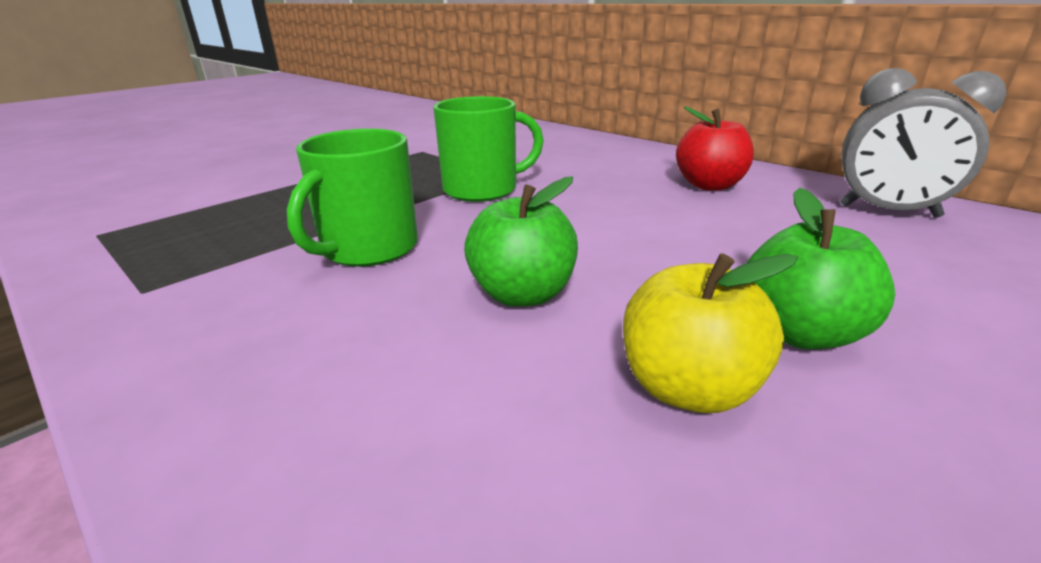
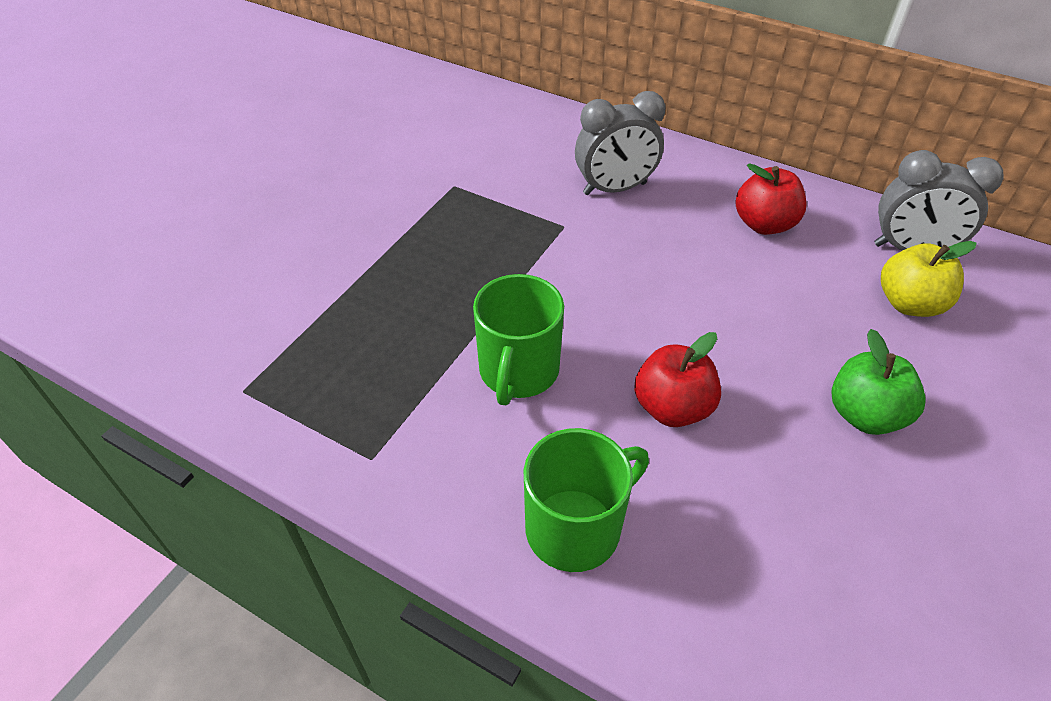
camera: 15 degrees left, 20 degrees up
(482, 189) = (563, 259): green mug -> green mug (575, 527)
(522, 294) = (672, 408): green apple -> red apple
(565, 159) = (614, 189): none -> grey clock
(688, 388) = (810, 478): yellow apple -> yellow apple (909, 303)

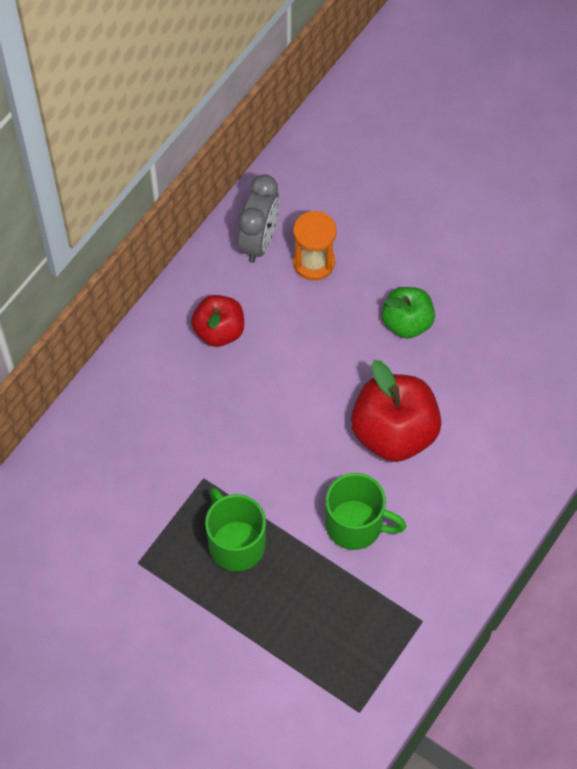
camera: 85 degrees left, 15 degrees up
(575, 527) = (478, 502): green mug -> green mug (236, 543)
(614, 189) = (160, 432): grey clock -> none
(672, 408) = (394, 433): red apple -> red apple, size x1.63
(909, 303) = (314, 262): yellow apple -> orange hourglass

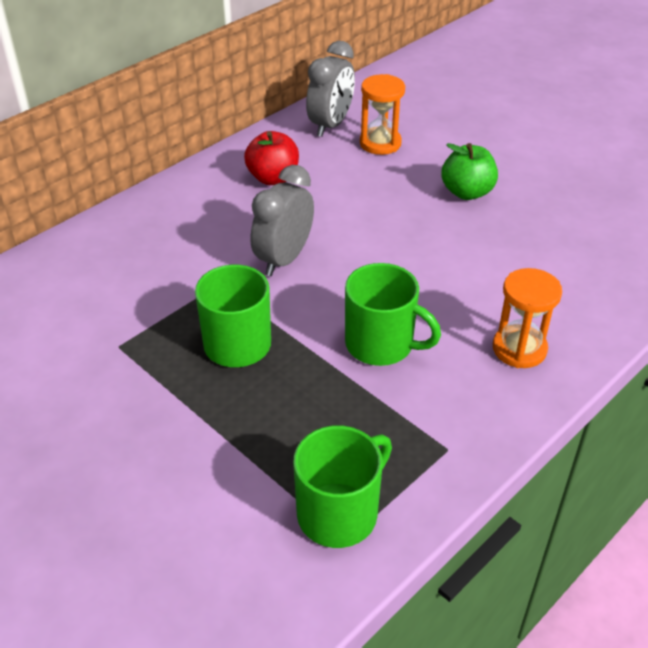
camera: 10 degrees right, 20 degrees down
(254, 439) = (284, 259): none -> grey clock
(350, 691) = (339, 513): none -> green mug
(394, 433) = (440, 272): red apple -> none
(469, 511) = (519, 349): none -> orange hourglass

